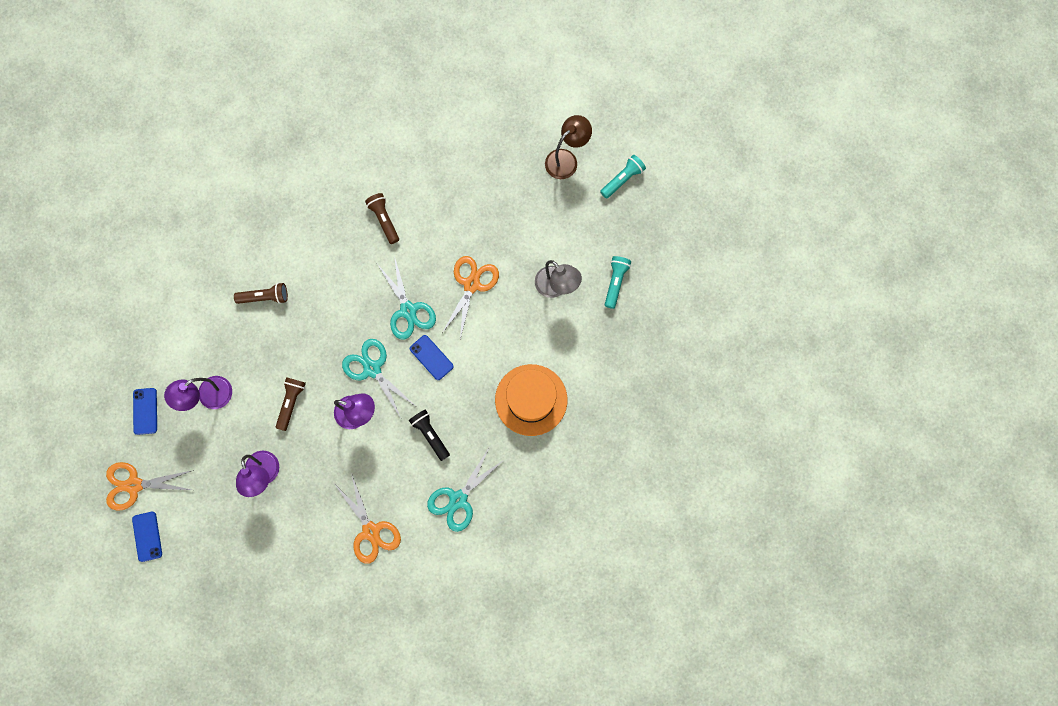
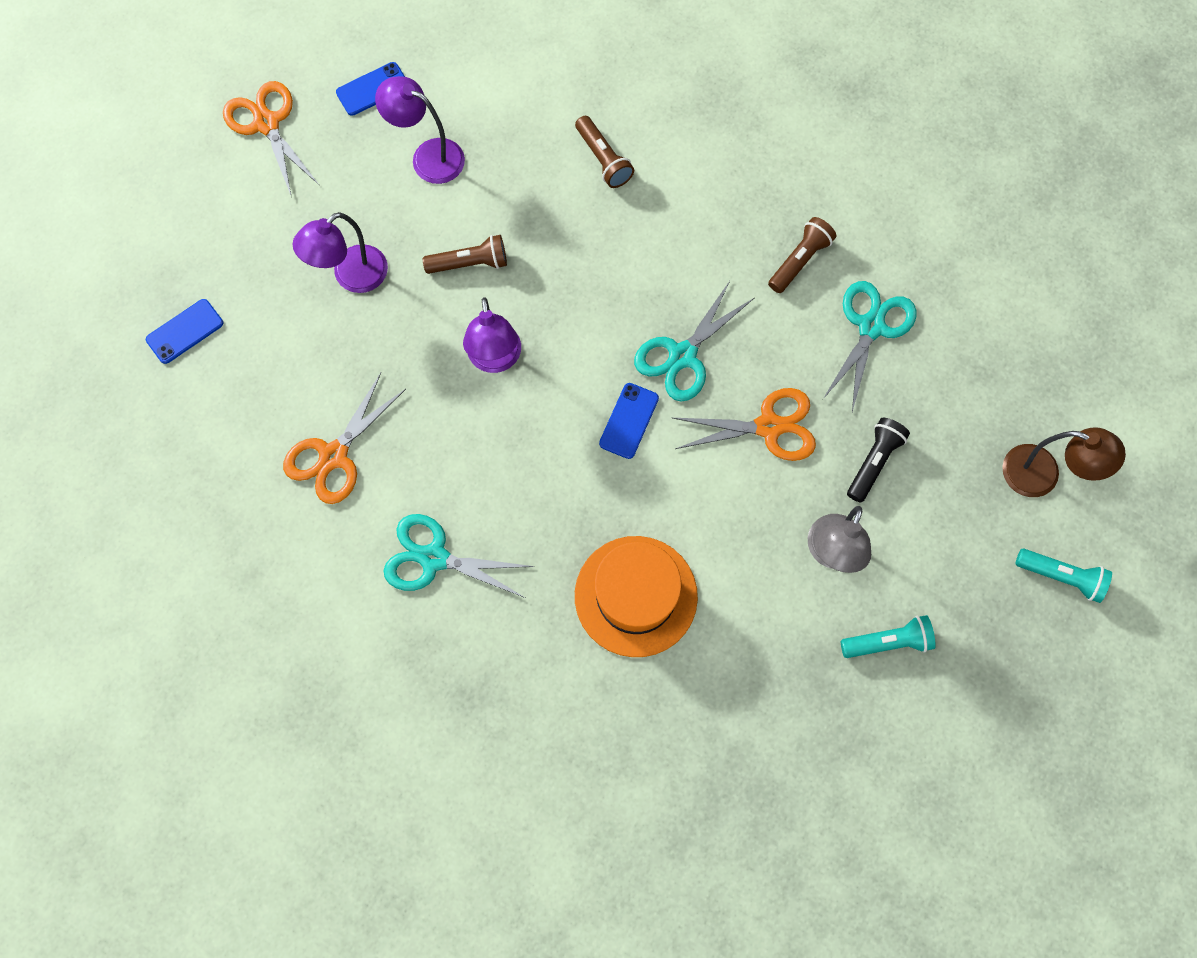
camera: 65 degrees right, 5 degrees down
(147, 536) = (204, 171): blue phone -> blue phone (185, 331)
(372, 369) = (571, 347): turquoise scissors -> turquoise scissors (871, 326)
(430, 435) = (512, 473): black flashlight -> black flashlight (874, 462)

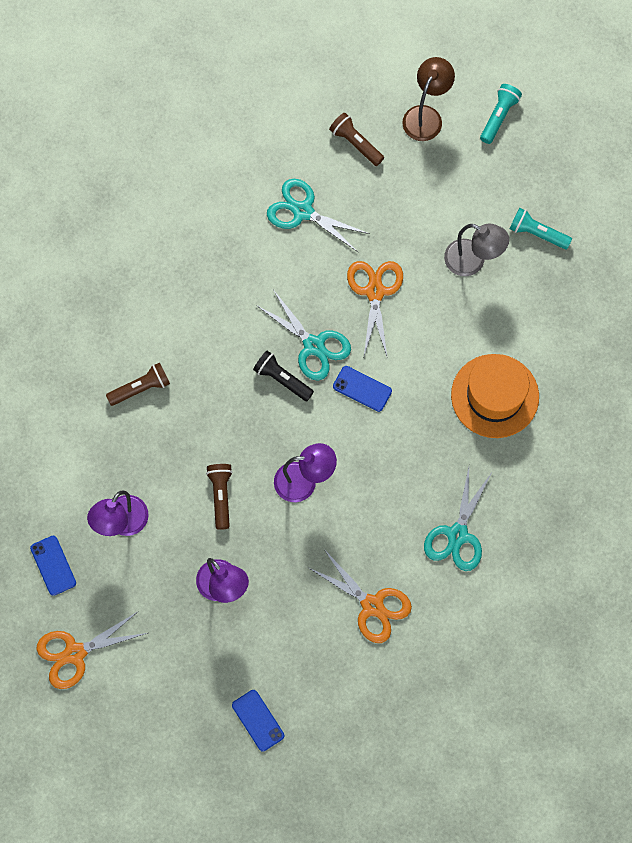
camera: 85 degrees left, 0 degrees up
(799, 260) = (244, 254): brown flashlight -> brown flashlight (356, 143)
(874, 462) = (407, 224): black flashlight -> black flashlight (282, 379)
(888, 642) = (537, 233): turquoise flashlight -> turquoise flashlight turned 60 degrees counterclockwise

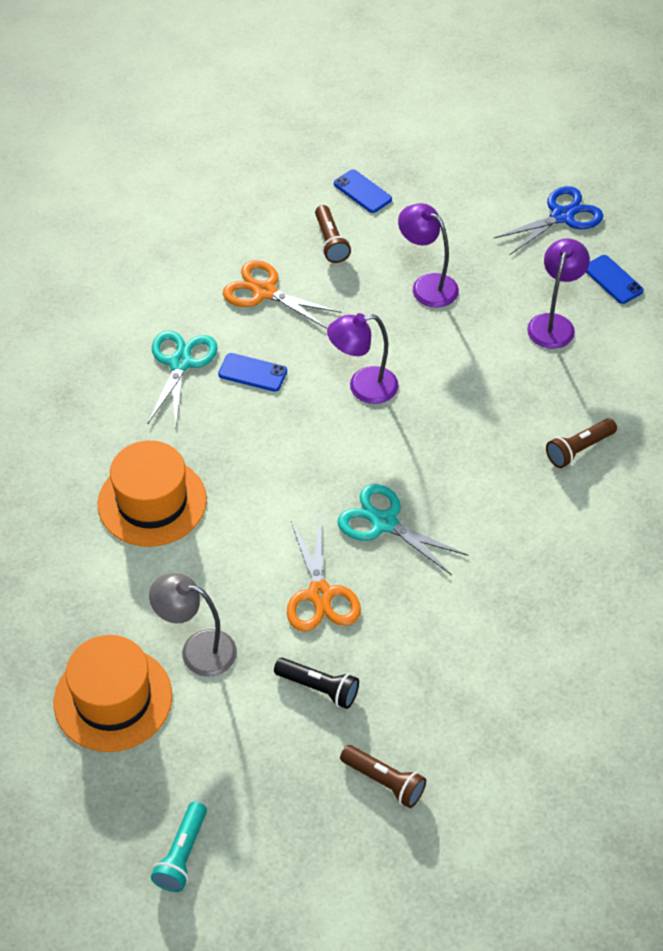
camera: 170 degrees right, 20 degrees down
(75, 653) = (562, 216): orange scissors -> blue scissors
(221, 496) = (453, 362): brown flashlight -> brown flashlight (330, 242)
(282, 379) = (414, 482): black flashlight -> black flashlight (319, 688)
(303, 211) = (436, 678): turquoise scissors -> none
(362, 388) = (315, 486): blue phone -> blue phone (252, 373)
(426, 116) = (290, 838): brown lamp -> none
(537, 233) = (113, 699): turquoise flashlight -> orange hat

